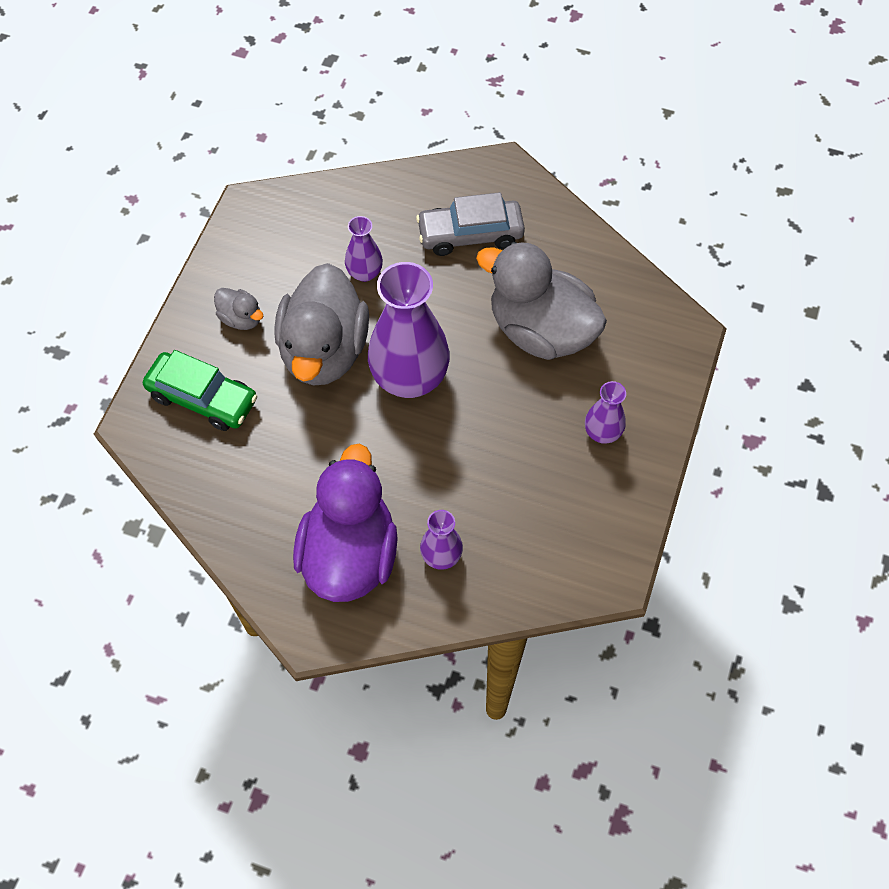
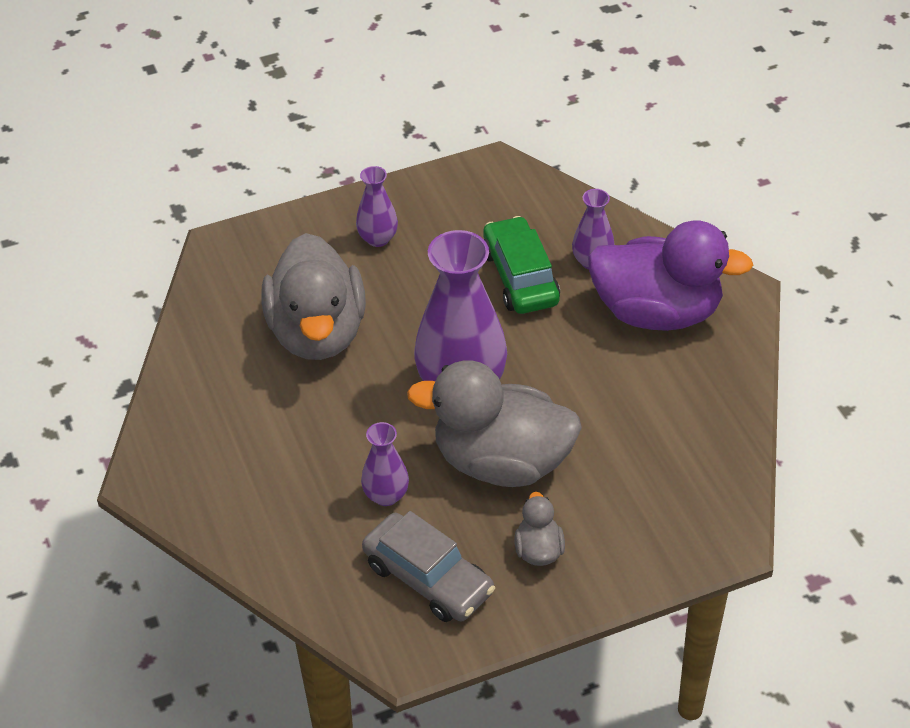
camera: 130 degrees left, 15 degrees down
(203, 398) = (647, 511): green car -> green car (520, 277)
(324, 351) = (501, 462): grey duck -> grey duck turned 135 degrees counterclockwise
(349, 554) = (657, 312): purple duck -> purple duck turned 135 degrees counterclockwise
(470, 234) = (258, 448): grey car -> grey car (428, 578)

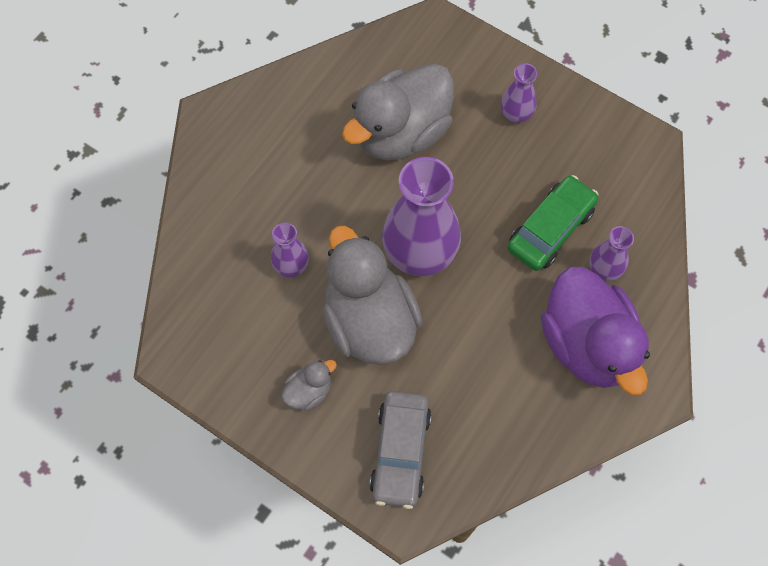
camera: 55 degrees right, 20 degrees up
(428, 578) = (240, 334): grey car -> grey car (400, 452)

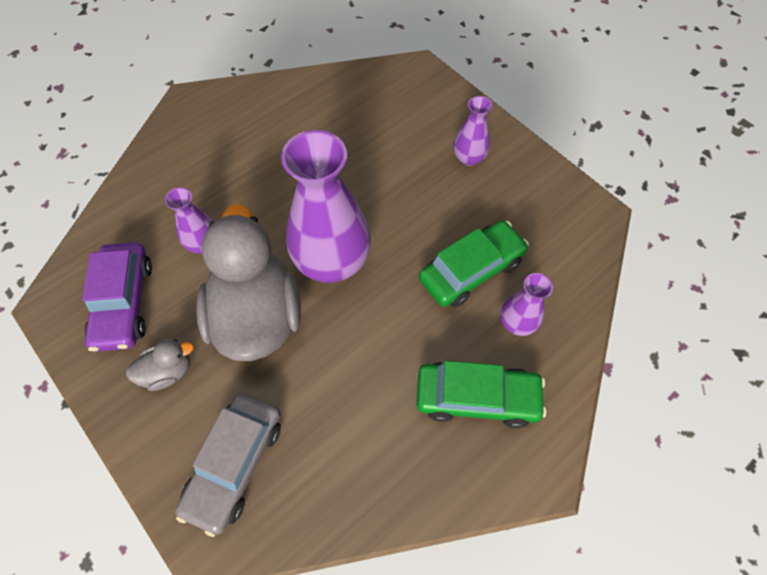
camera: 15 degrees right, 5 degrees down
(240, 340) = (124, 302): none -> purple car
(401, 133) = (354, 151): grey duck -> none
(587, 344) = (476, 398): purple duck -> green car

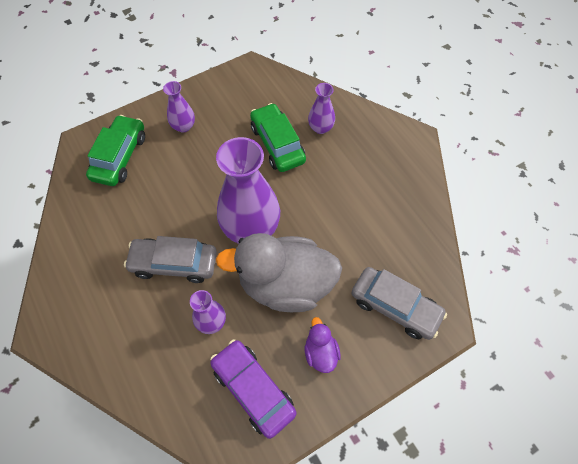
camera: 80 degrees left, 0 degrees up
(124, 302) = (253, 389): purple car -> purple car turned 135 degrees counterclockwise
(168, 371) = (320, 352): grey duck -> purple duck
(274, 192) = (174, 263): none -> grey car
(476, 398) = (367, 159): green car -> green car (120, 157)

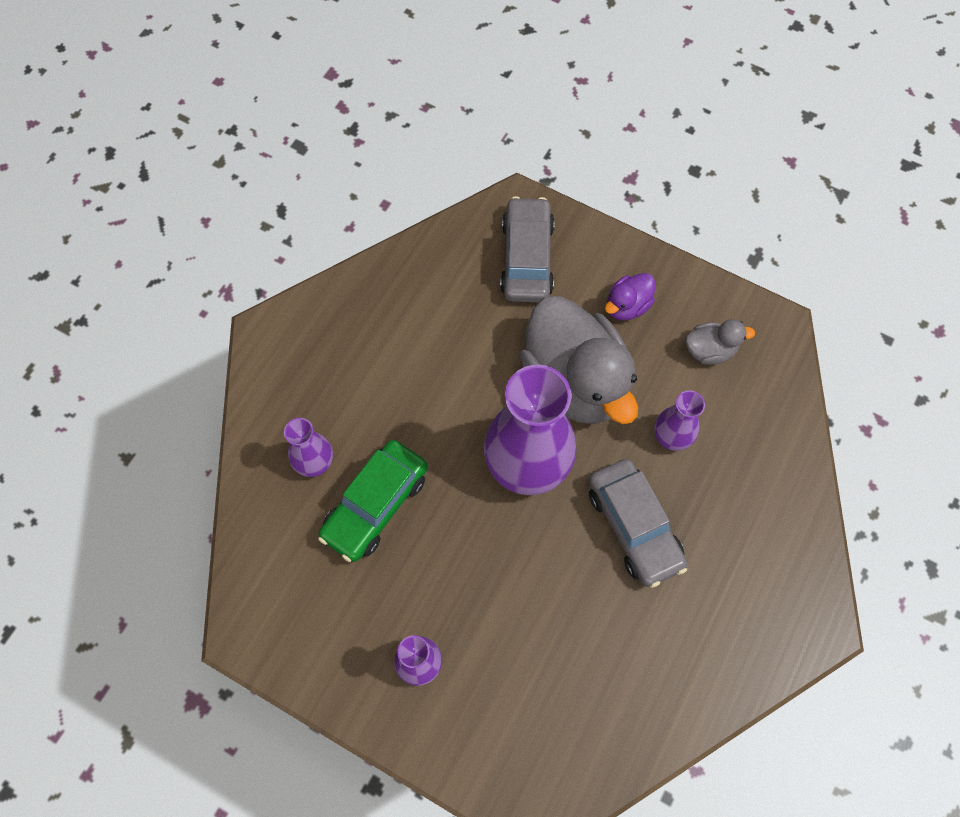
camera: 120 degrees left, 5 degrees up
(120, 157) = (528, 723): green car -> none
(253, 389) = (710, 350): purple car -> grey duck

